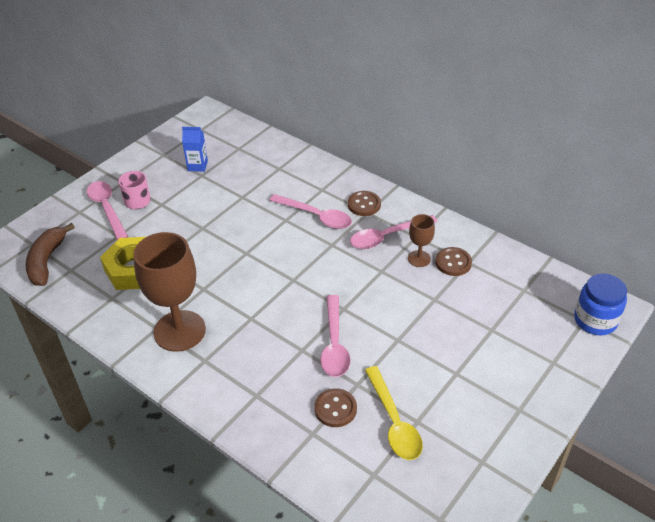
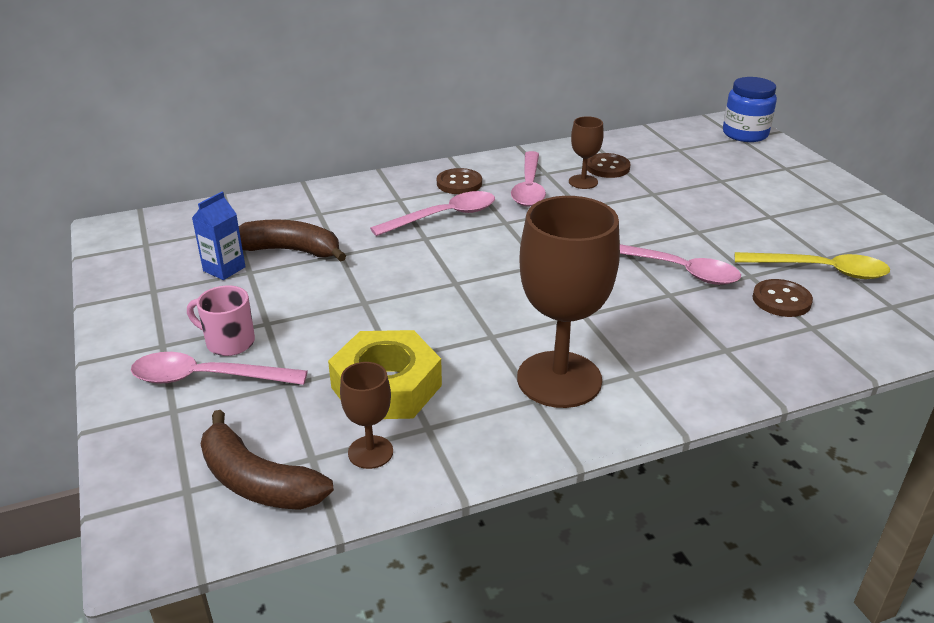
camera: 60 degrees left, 10 degrees down
(83, 286) = (370, 452): none -> brown goblet
(232, 178) = (290, 250): none -> brown banana

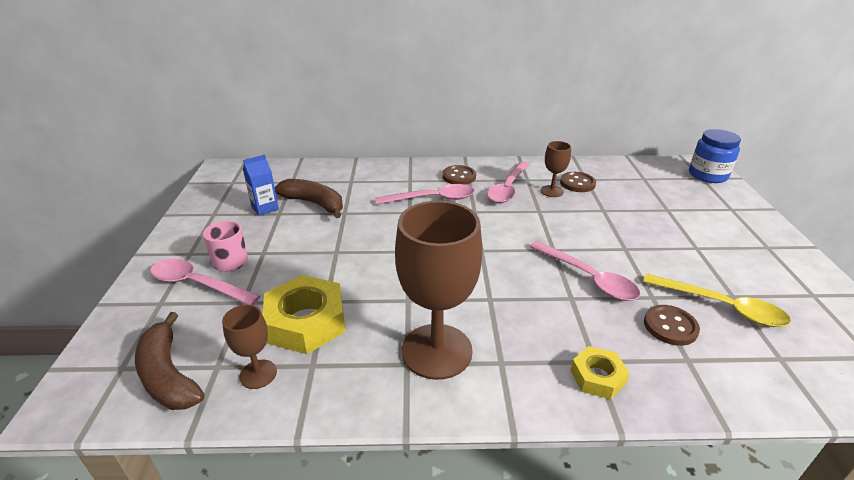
camera: 20 degrees right, 0 degrees up
(736, 363) = (597, 377): none -> yellow nut

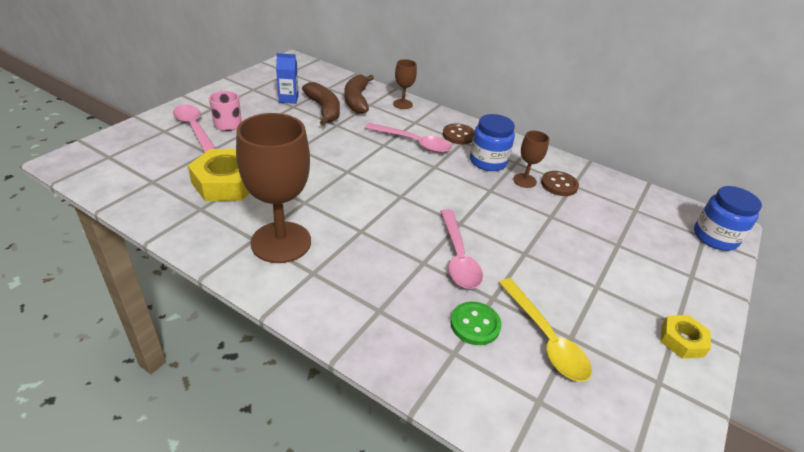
camera: 30 degrees right, 5 degrees up
(168, 375) = (124, 172): brown banana -> brown banana (357, 100)
(258, 374) = (167, 197): brown goblet -> brown goblet (402, 104)
(508, 188) = (488, 161): pink spoon -> blue jar
(597, 377) = (366, 320): yellow nut -> yellow nut (682, 340)
(670, 326) = (475, 324): brown button -> green button

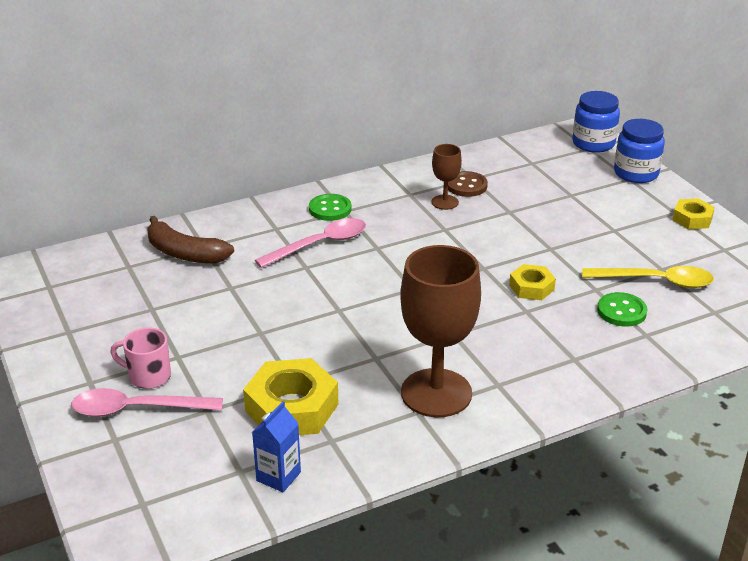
camera: 55 degrees left, 5 degrees down
(288, 99) = (128, 307): blue carton -> blue carton (278, 476)
(324, 109) = (184, 286): brown banana -> none
(402, 104) = (227, 222): brown goblet -> none
(458, 135) = (330, 209): brown button -> green button
(458, 257) = (531, 287): pink spoon -> yellow nut
(488, 161) = (395, 210): blue jar -> blue jar (636, 173)

